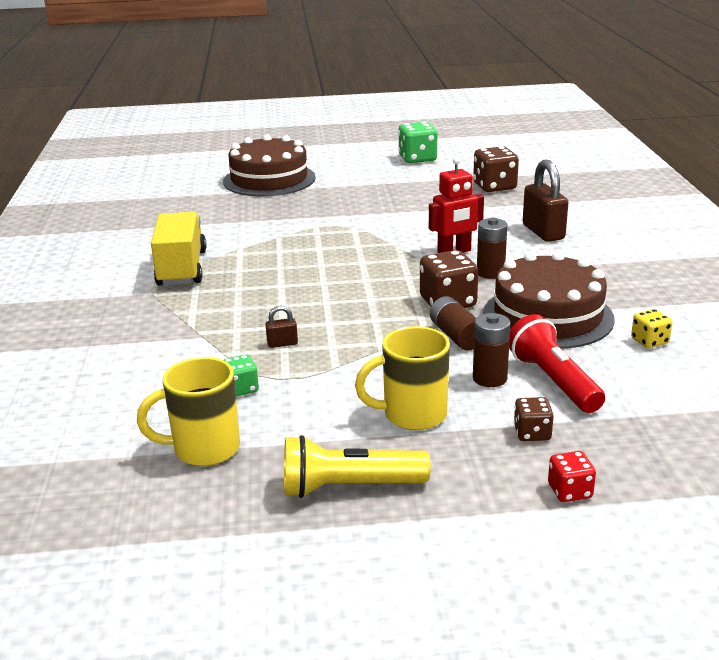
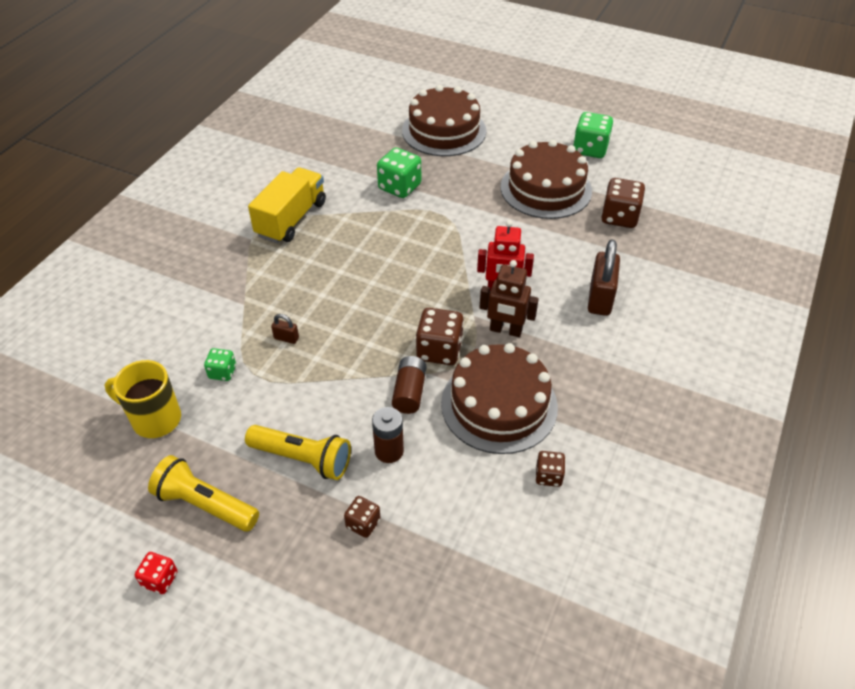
camera: 30 degrees right, 20 degrees up
(271, 220) = (399, 187): none -> green dice
(410, 188) = (546, 189): none -> brown cake
(412, 415) = (303, 459): yellow mug -> yellow flashlight
(490, 273) = (505, 330): brown battery -> brown robot
(553, 381) = (430, 479): red flashlight -> none
(570, 491) = (332, 593): red dice -> red dice (160, 579)
(649, 341) = (548, 476): yellow dice -> brown dice

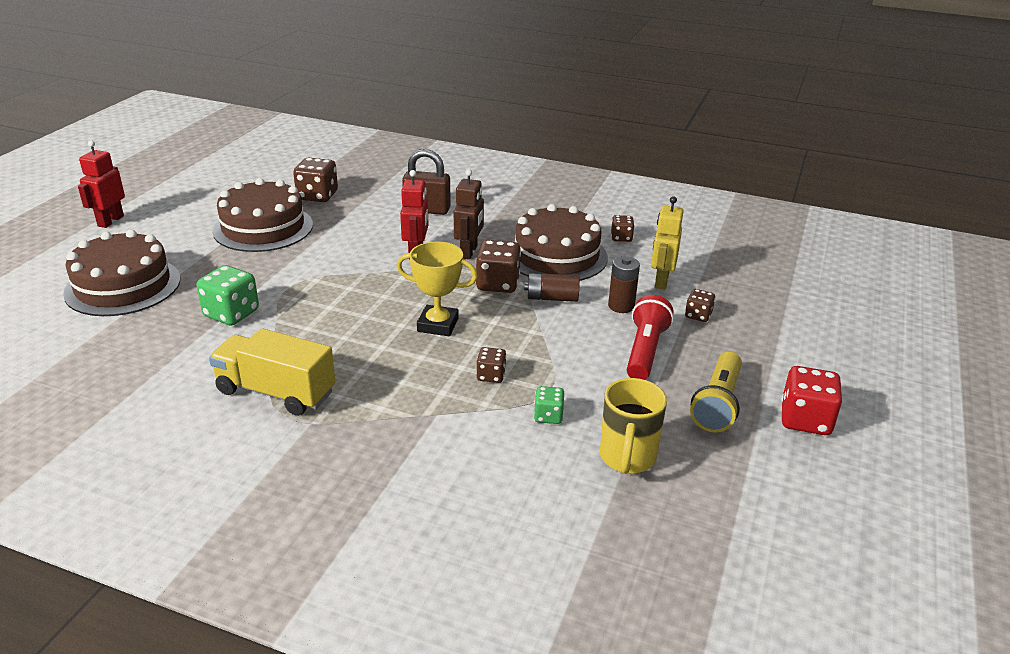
camera: 95 degrees left, 15 degrees down
(160, 579) = (805, 420): red dice -> red dice, size x1.77
(286, 338) = (491, 376): brown padlock -> brown dice
(303, 459) = (645, 351): yellow flashlight -> red flashlight
(369, 305) = (438, 325): none -> yellow trophy
(441, 500) = (661, 281): none -> yellow robot
(549, 108) = (110, 221): none -> red robot
(590, 149) = (202, 203): green dice -> none

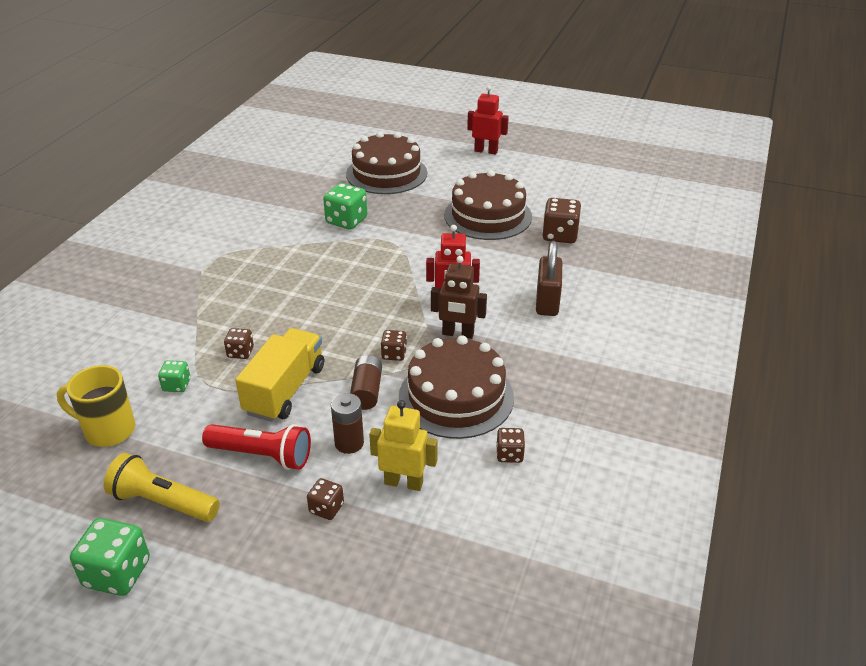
camera: 90 degrees right, 5 degrees up
(276, 392) = (241, 252): yellow truck -> yellow truck (285, 390)
(438, 325) = (322, 320): yellow trophy -> none
(497, 284) = (394, 354): brown dice -> brown dice, size x0.57
(805, 420) = (117, 573): red dice -> green dice

